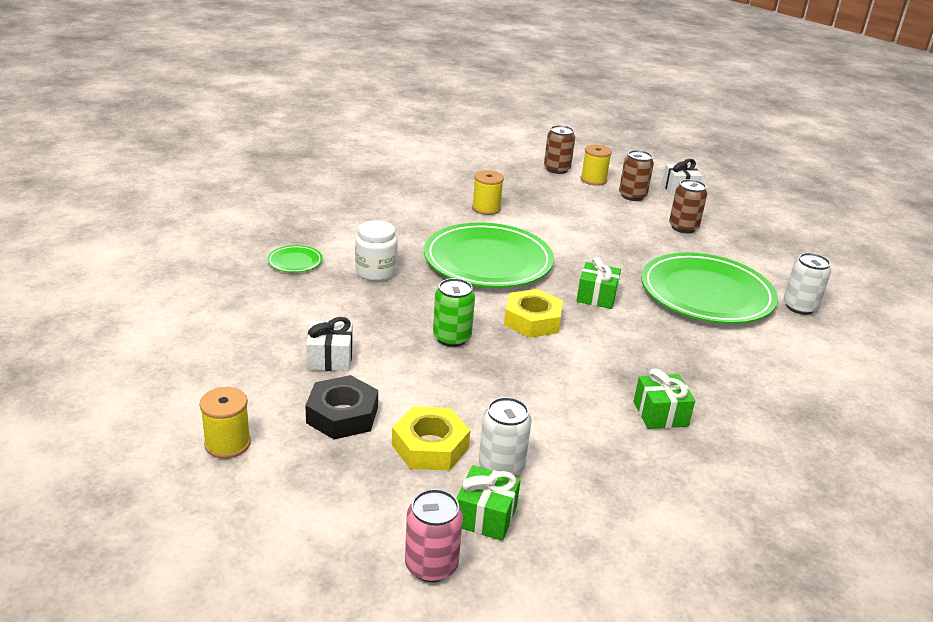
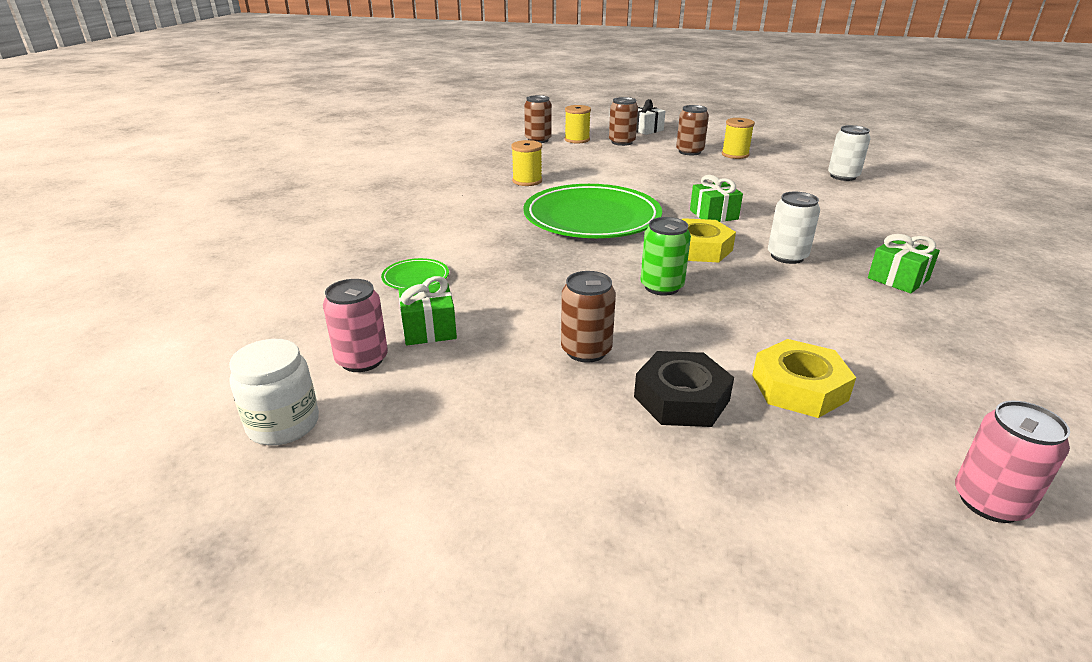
camera: 30 degrees left, 0 degrees up
(195, 305) = (362, 360): none -> pink can
(227, 444) = (617, 491): yellow spool -> yellow spool (735, 155)
(330, 358) = (586, 351): white gift -> brown can
(376, 272) = (509, 259): white jar -> white jar (283, 424)
(485, 516) = (943, 426): green gift -> green gift (429, 329)
(501, 466) = (877, 375): white can -> white can (787, 256)
(706, 294) = (778, 188): green plate -> none

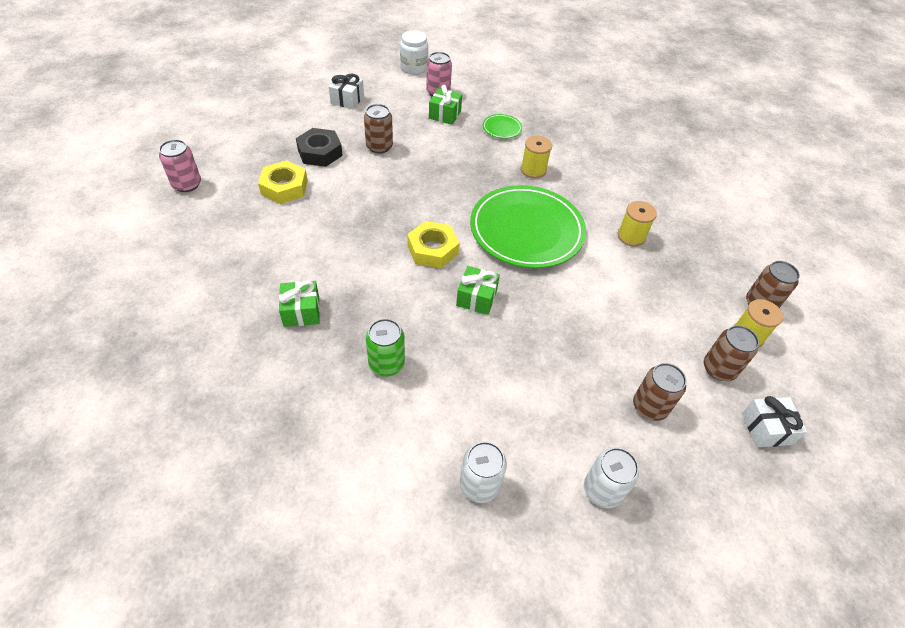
camera: 120 degrees right, 20 degrees up
(495, 452) = (347, 100): none -> white gift
(661, 287) = (405, 202): green can -> green can (386, 364)
(735, 155) = (614, 443): yellow spool -> yellow spool (533, 170)
(787, 256) = (381, 283): white can -> white can (602, 490)

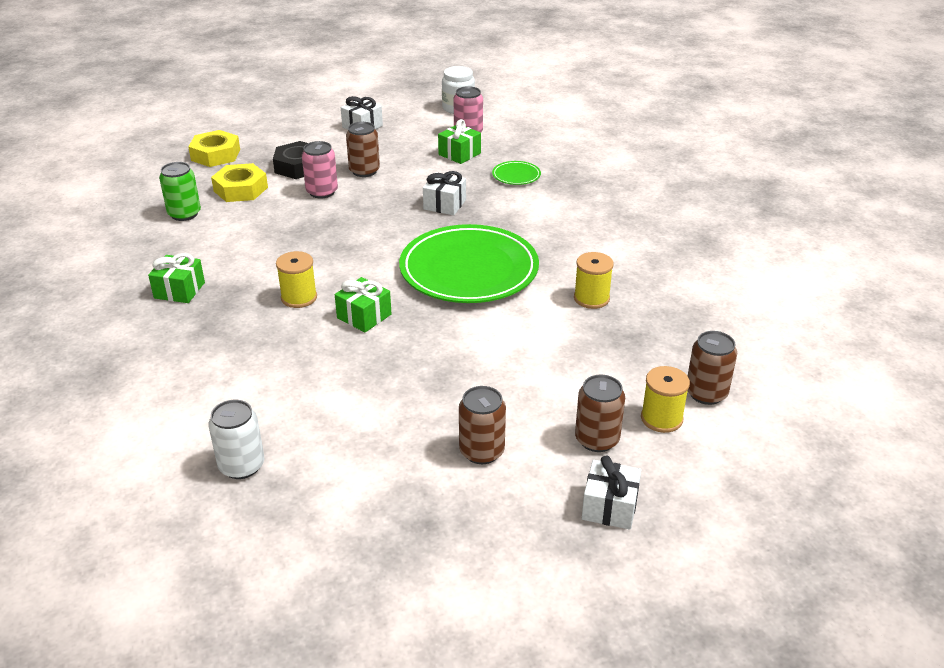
camera: 25 degrees right, 15 degrees down
(187, 184) = (151, 172): pink can -> pink can (322, 192)
(386, 364) = (228, 349): green can -> green can (184, 214)
(432, 249) = (350, 267): yellow nut -> yellow nut (215, 155)
(466, 168) = (444, 204): none -> white gift
(533, 170) = (522, 218): yellow spool -> yellow spool (299, 298)
(602, 490) = (366, 506): white can -> none

